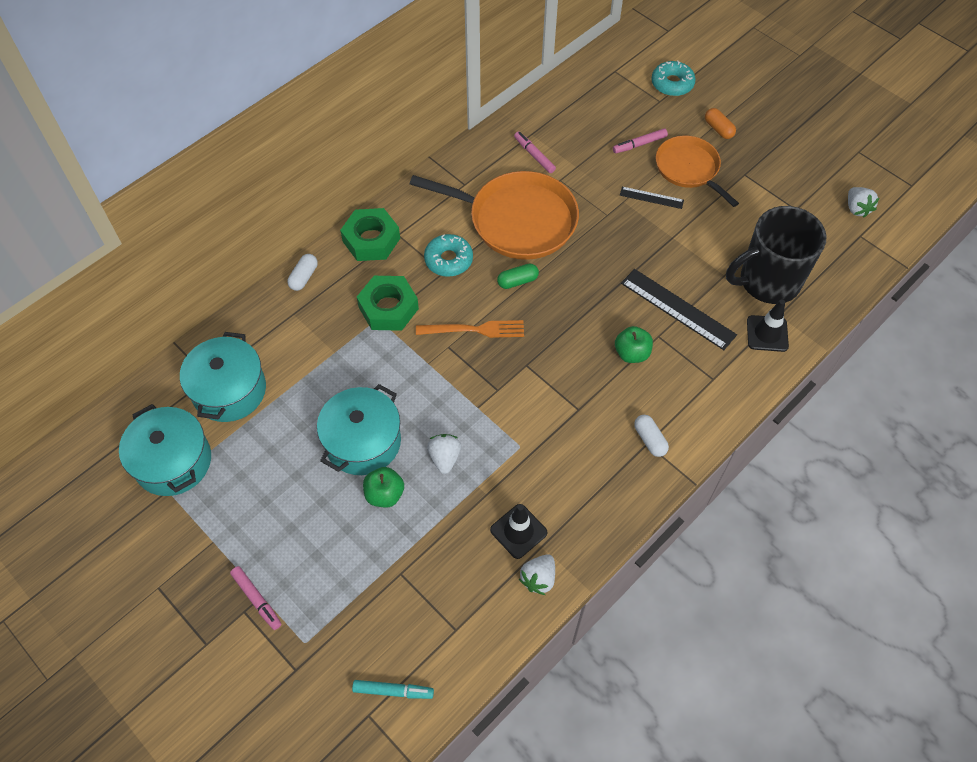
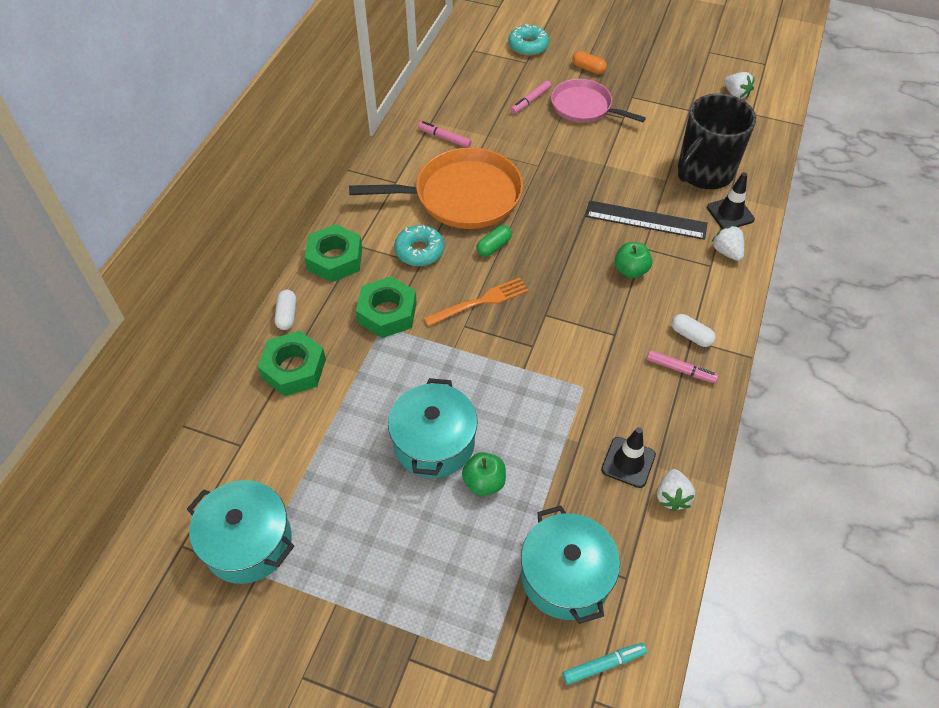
camera: 25 degrees left, 5 degrees down
(229, 390) = (270, 449): turquoise pot -> turquoise pot (565, 576)
(256, 599) = (415, 640): pink marker -> pink marker (680, 370)
(284, 328) = (294, 368): none -> green nut
(445, 458) = (521, 425): white strawberry -> white strawberry (726, 252)
(651, 197) = (567, 139): black ruler -> none
(689, 169) = (584, 107): orange pan -> pink pan

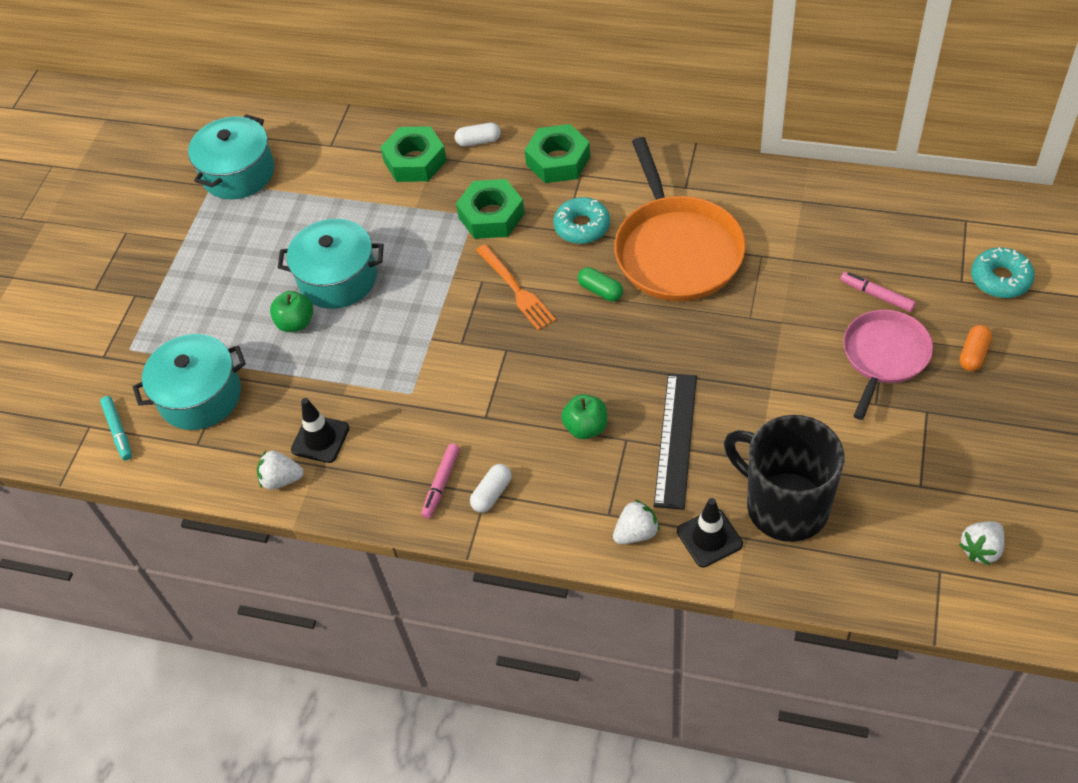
camera: 90 degrees right, 0 degrees up
(444, 138) = (775, 218): pink marker -> none

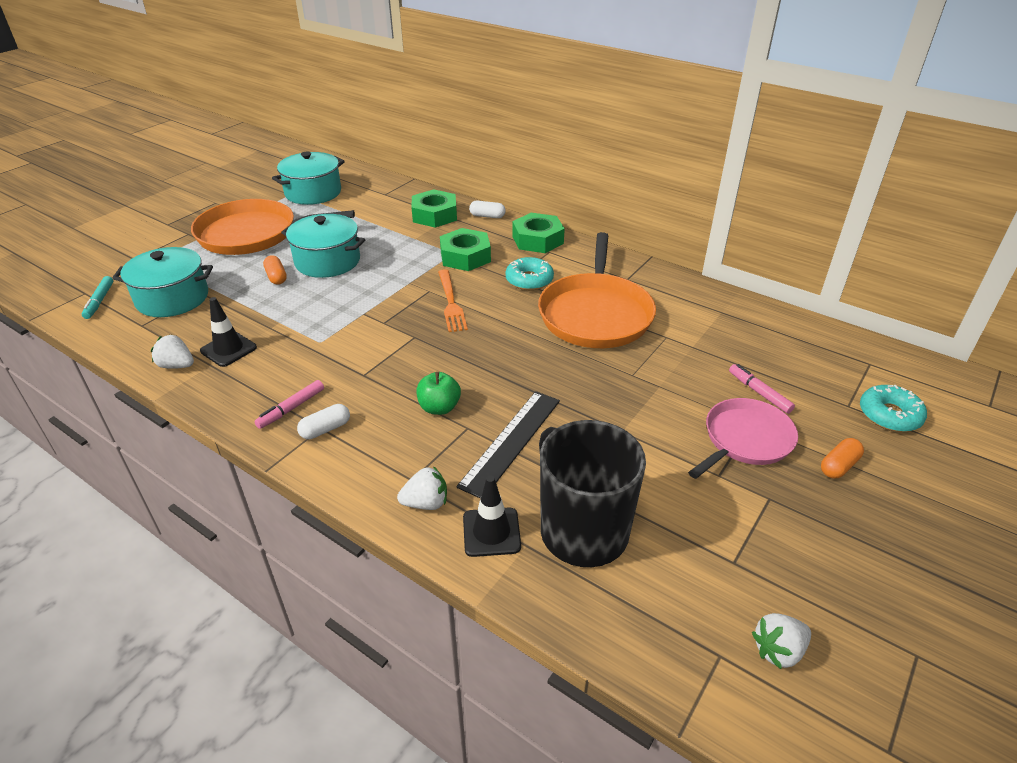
camera: 15 degrees right, 15 degrees down
(217, 268) = (253, 234): none -> orange pan
(296, 323) = (276, 277): green apple -> orange capsule
(600, 290) = (516, 322): green capsule -> none

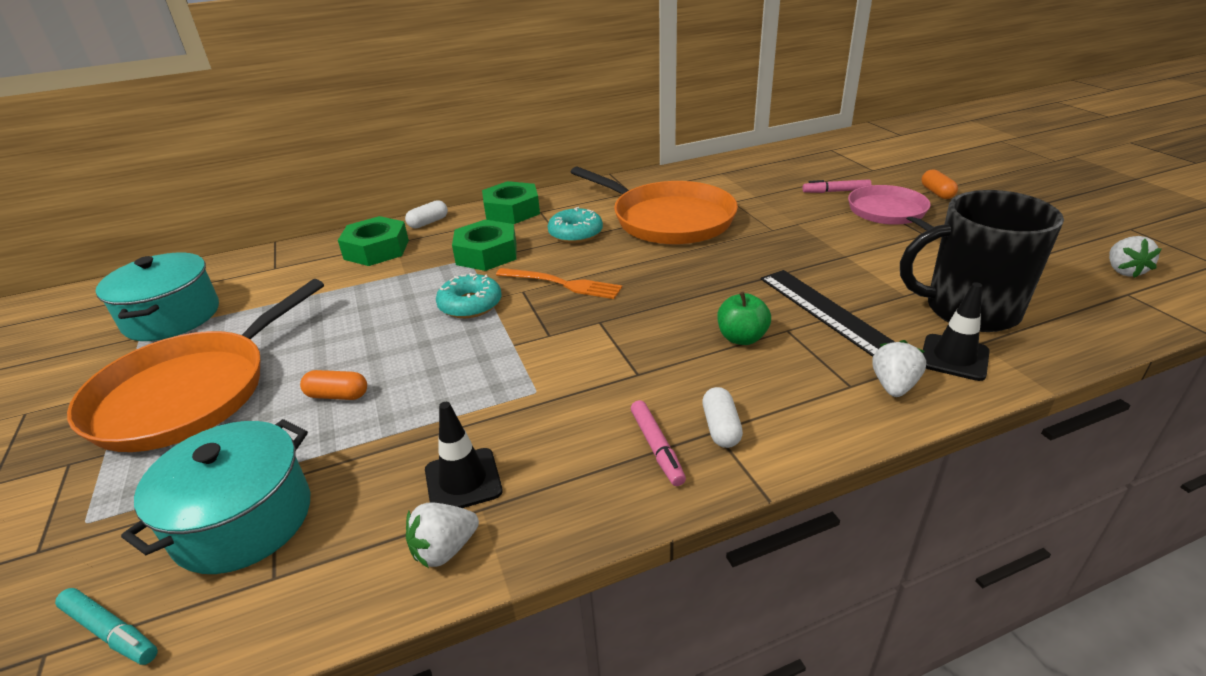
camera: 55 degrees left, 5 degrees down
(327, 261) = (362, 344): turquoise pot -> none
(889, 415) = (891, 162): turquoise donut -> turquoise donut (470, 304)

